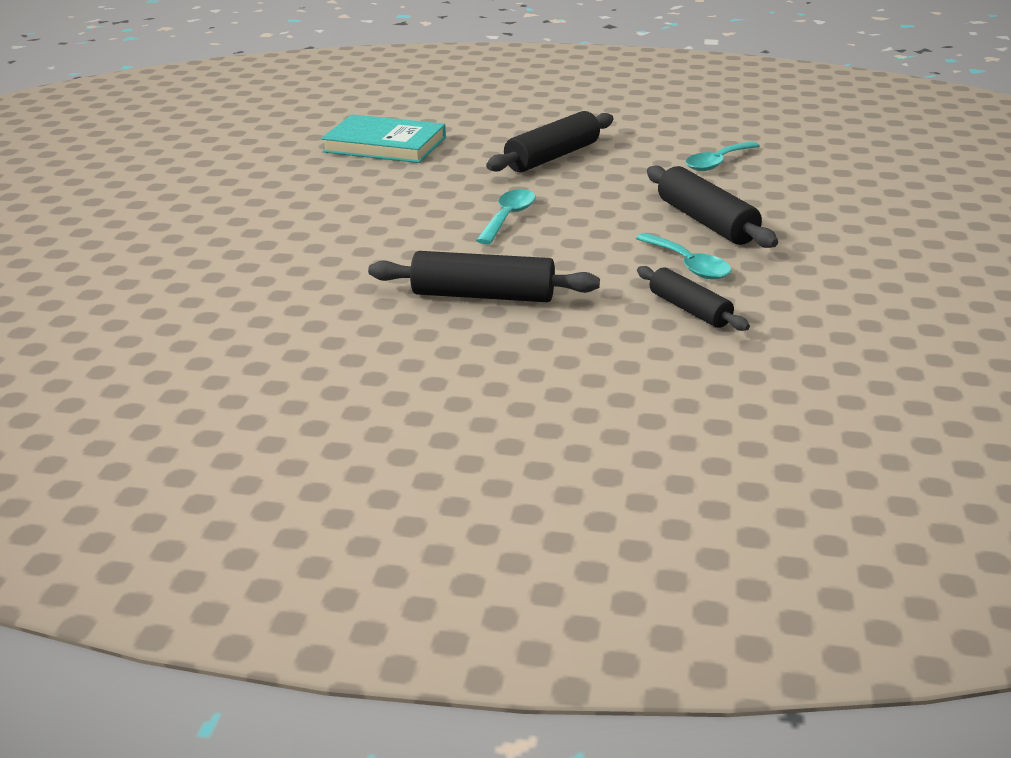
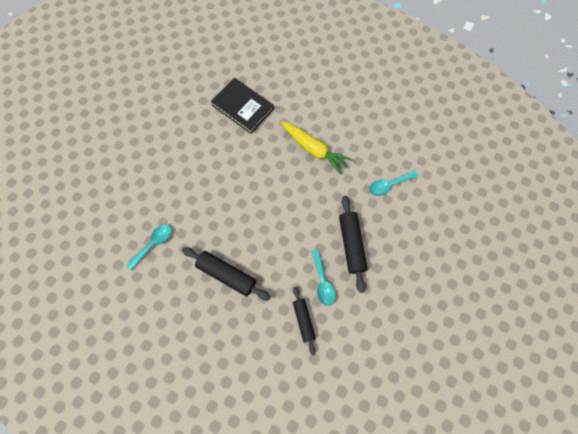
camera: 20 degrees right, 40 degrees up
(385, 145) = (242, 107): turquoise book -> black book
(508, 217) = (267, 206): turquoise spoon -> turquoise spoon (154, 244)
(552, 157) = (314, 149): black rolling pin -> yellow carrot

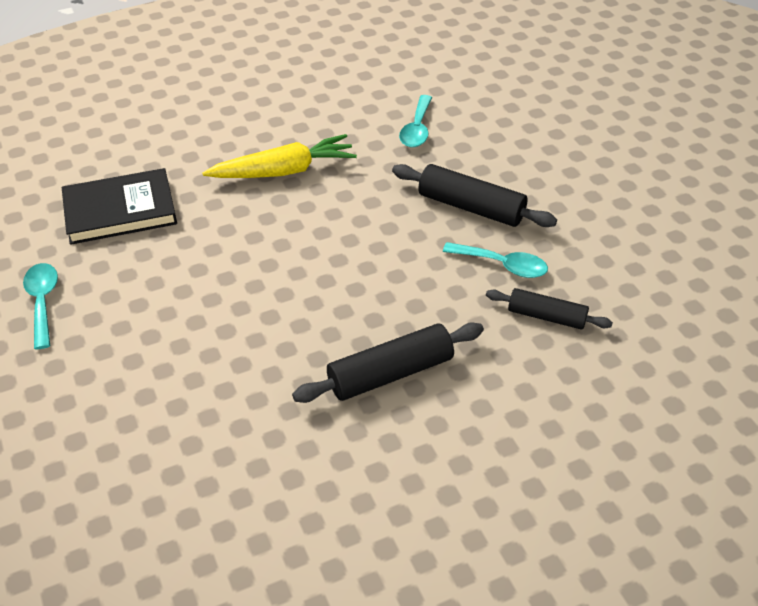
camera: 55 degrees left, 25 degrees down
(154, 244) = (237, 450): turquoise spoon -> turquoise spoon (43, 302)

